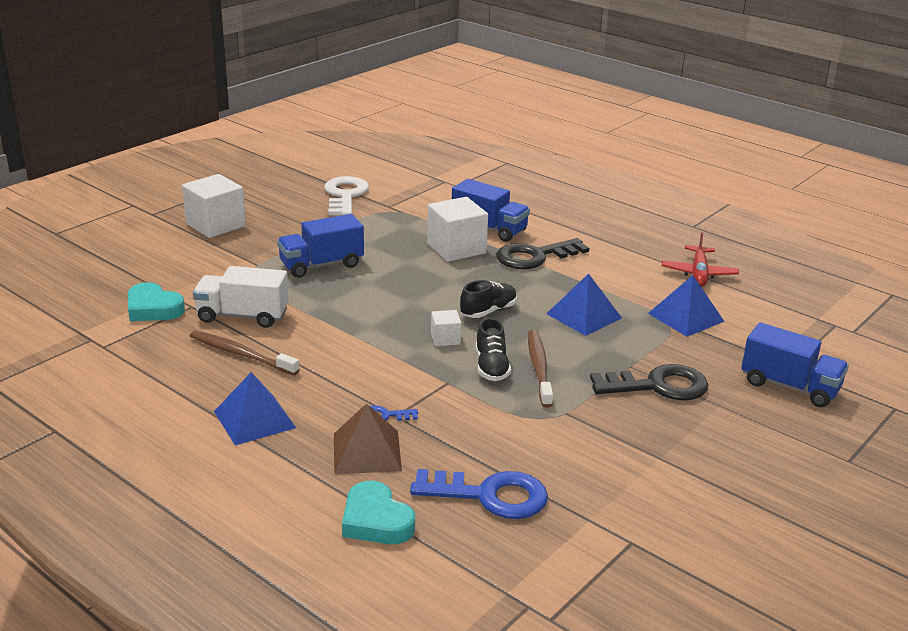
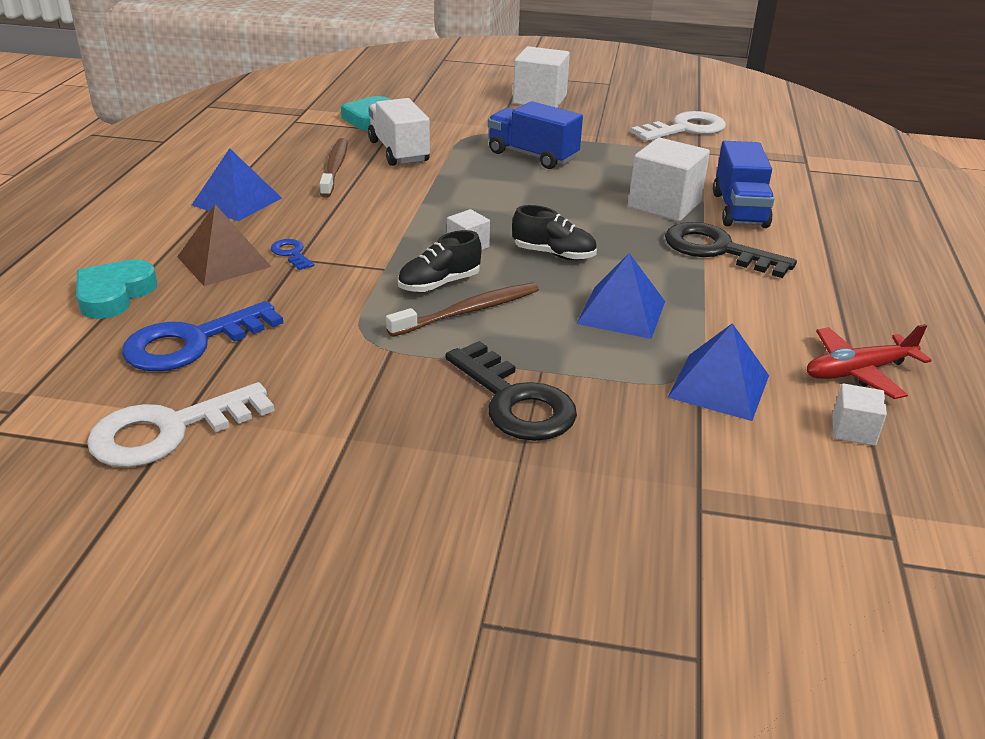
camera: 60 degrees right, 5 degrees up
(490, 496) = (191, 343): blue key -> blue key turned 75 degrees clockwise
(606, 530) = (168, 431): none -> white key
(749, 298) = (853, 430): none -> white cube
(789, 386) = (638, 519): blue truck -> none

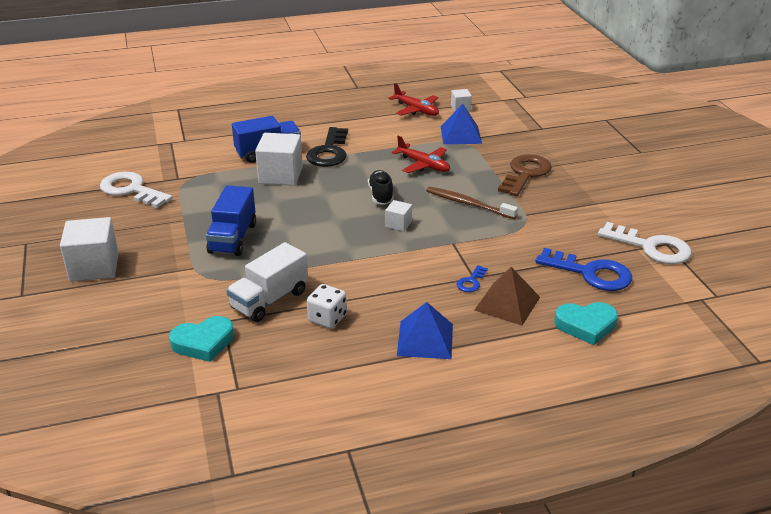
camera: 115 degrees left, 0 degrees up
(335, 168) = (327, 318): brown toothbrush -> white dice
(439, 284) = (451, 220): black shoe -> none
(515, 401) = (525, 174): black key -> brown key
(621, 312) = (423, 165): blue pyramid -> red plane

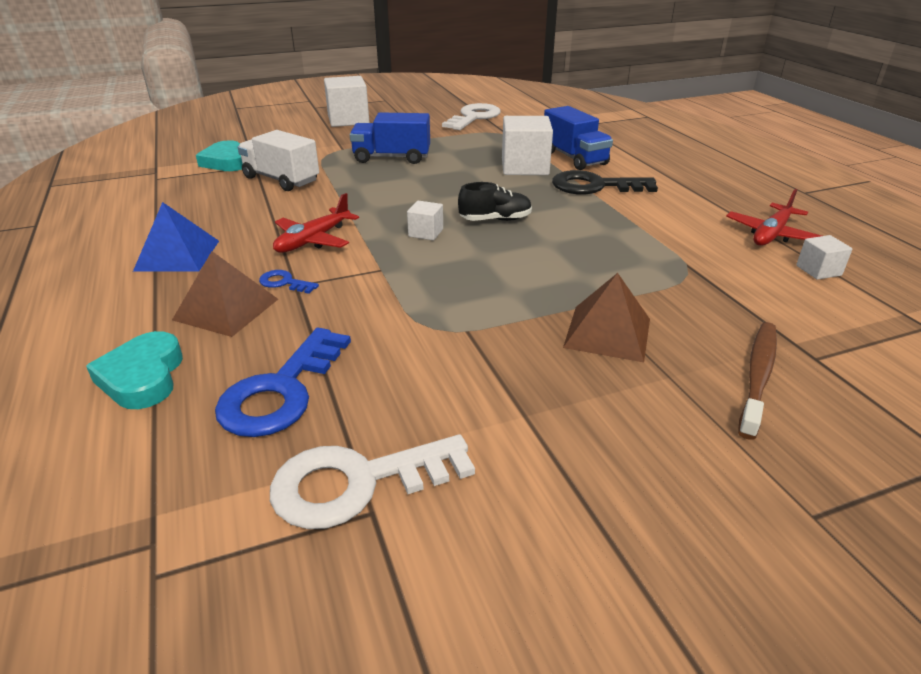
camera: 85 degrees right, 0 degrees up
(327, 318) = (240, 205): white dice -> none
(423, 165) = (592, 244): red plane -> red plane (313, 240)
(461, 135) = (714, 272): blue pyramid -> none
(468, 204) = (488, 279): brown toothbrush -> brown toothbrush (758, 376)
(525, 174) = (607, 333): brown key -> brown pyramid
(651, 247) = (357, 483): white key -> white key turned 45 degrees clockwise

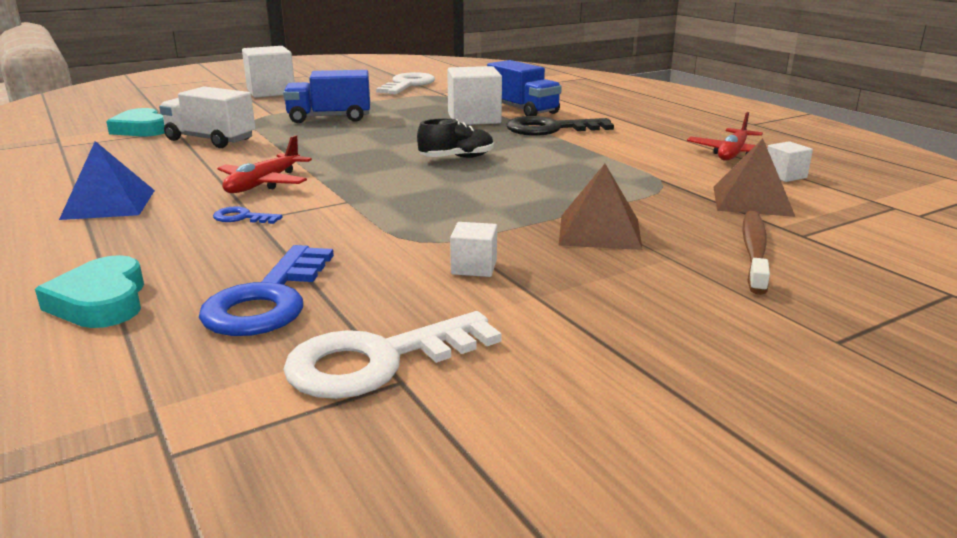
camera: 10 degrees left, 10 degrees down
(226, 309) = (181, 242): brown pyramid -> brown pyramid (752, 201)
(426, 233) = (386, 171): white cube -> white cube (474, 267)

